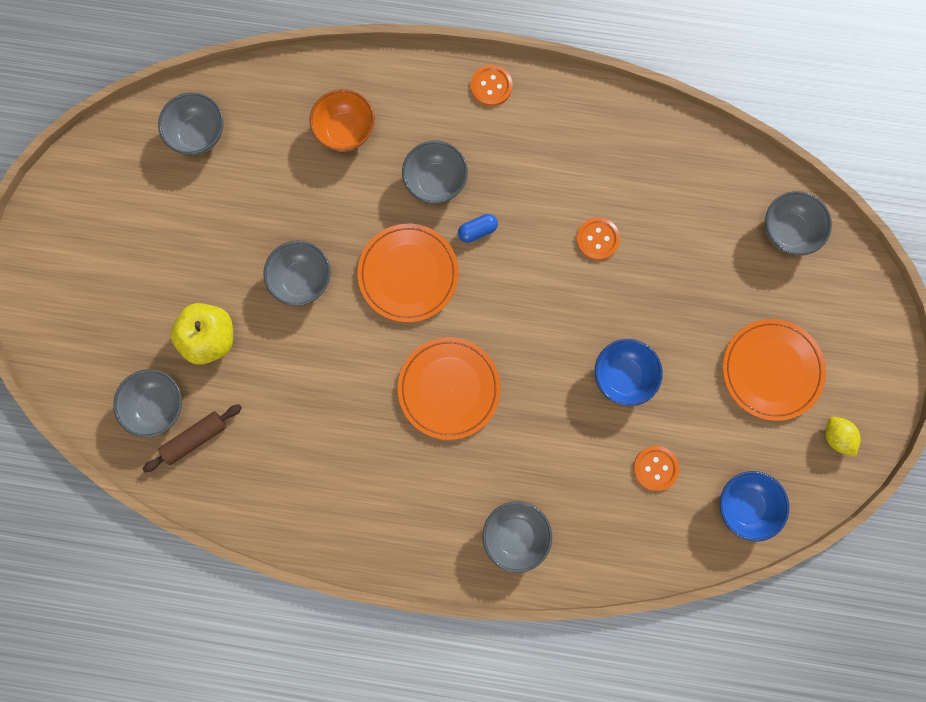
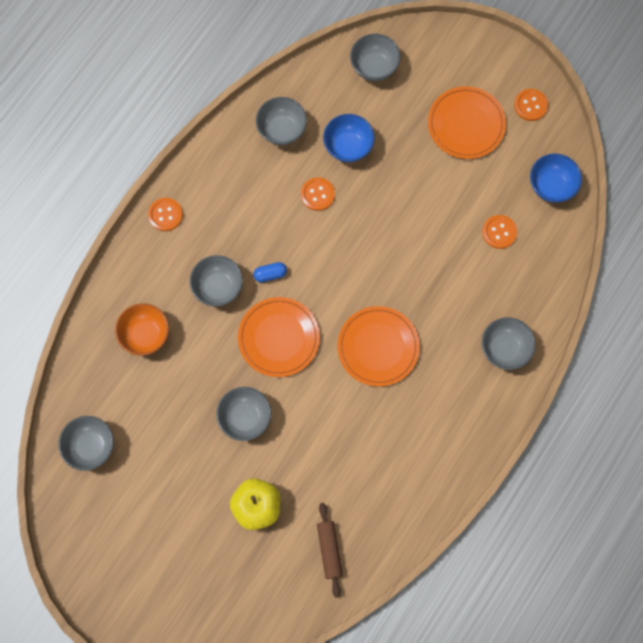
camera: 65 degrees left, 5 degrees down
(157, 406) = (291, 569): grey bowl -> grey bowl (282, 130)
(477, 230) = (270, 274): blue capsule -> blue capsule turned 75 degrees clockwise
(623, 376) = (424, 223): blue bowl -> blue bowl (348, 146)
(836, 437) = (530, 105): yellow lemon -> orange button

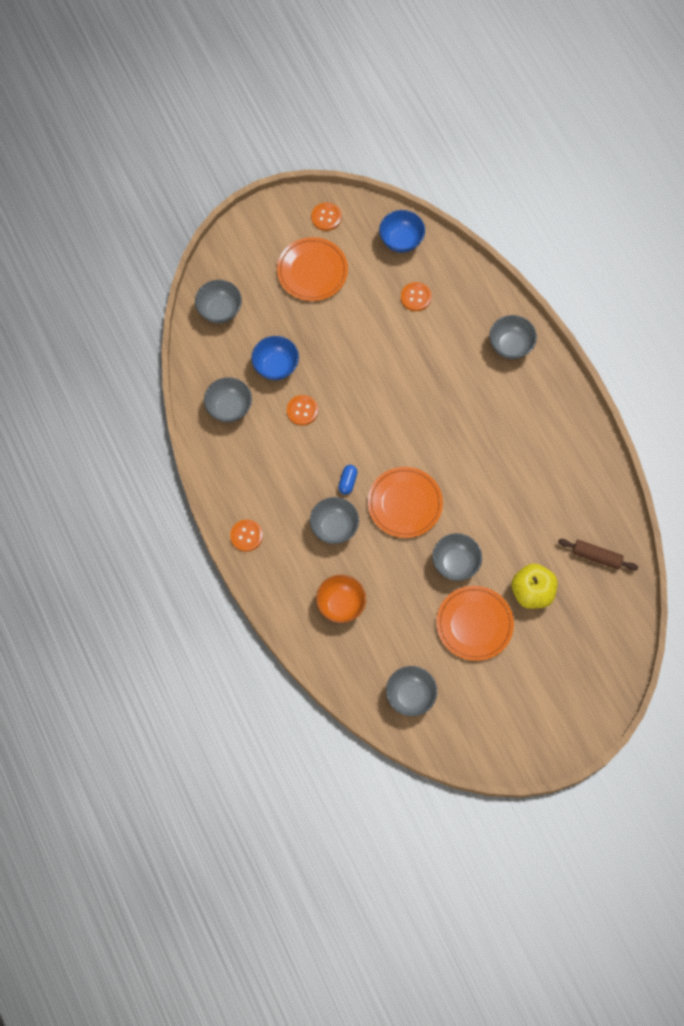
camera: 60 degrees left, 5 degrees down
(378, 347) = (456, 434): orange plate -> orange plate (474, 624)

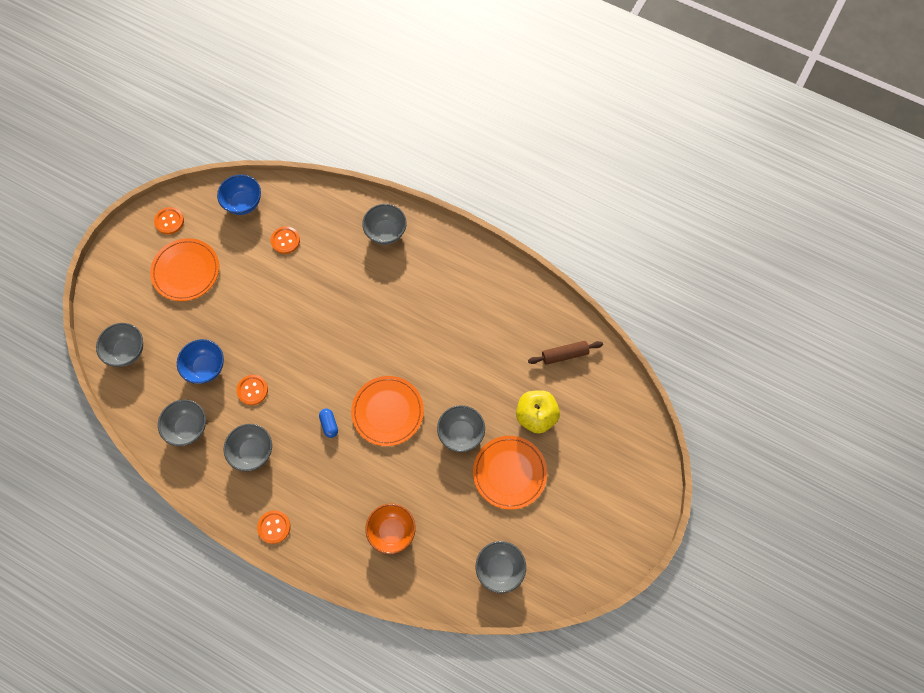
camera: 35 degrees left, 0 degrees up
(334, 527) = (343, 470): grey bowl -> grey bowl (253, 452)

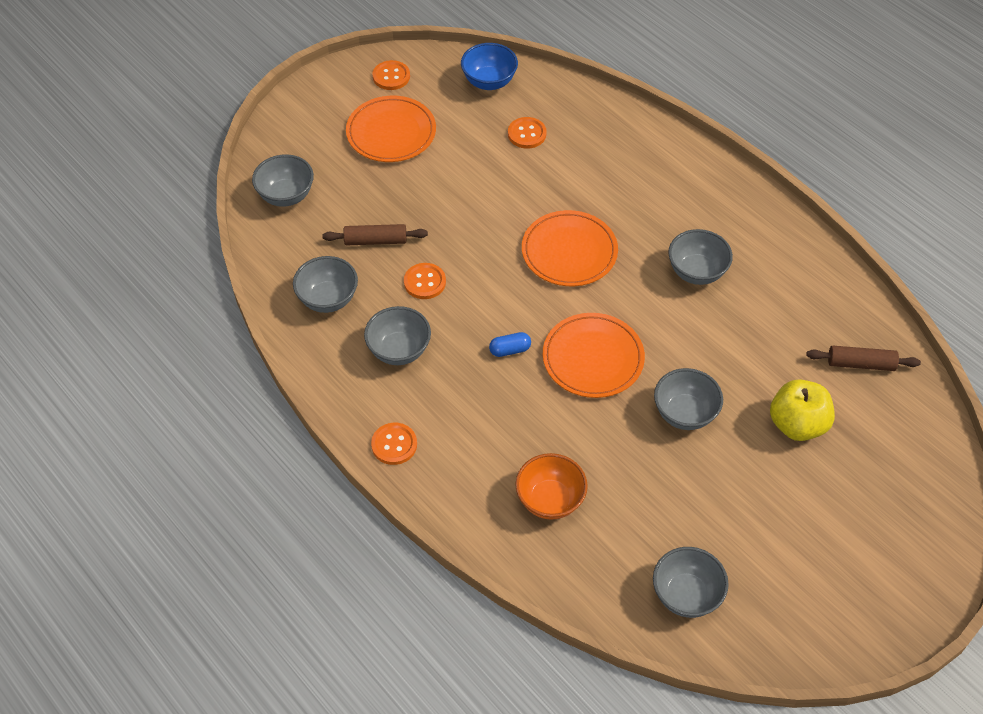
camera: 20 degrees right, 15 degrees down
(206, 367) = (375, 241): blue bowl -> brown rolling pin
(329, 424) = (510, 350): blue capsule -> blue capsule turned 75 degrees clockwise
(386, 232) = (659, 159): grey bowl -> grey bowl (696, 272)
(509, 473) = (738, 481): orange plate -> orange plate (569, 252)

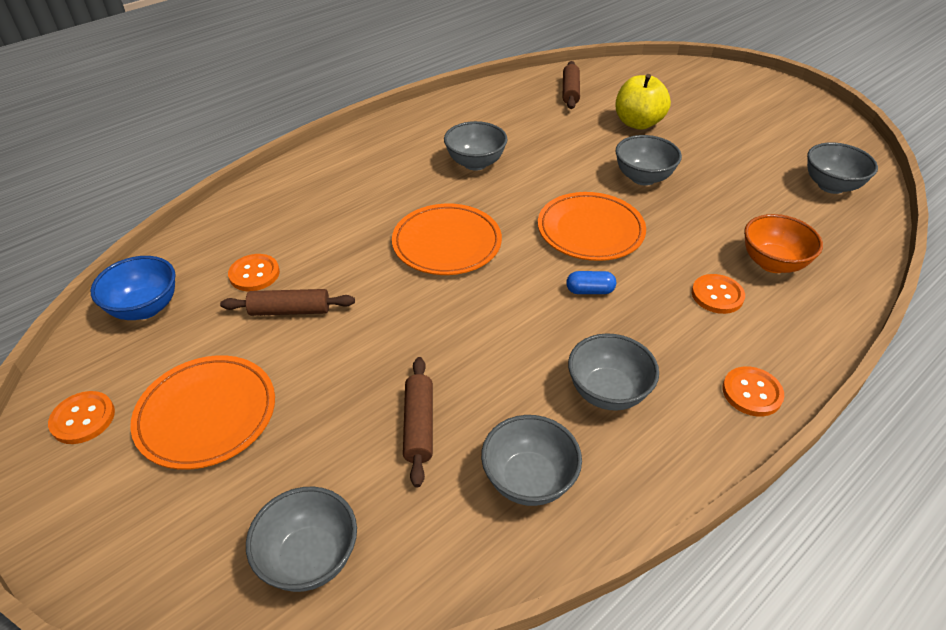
camera: 90 degrees left, 10 degrees down
(424, 282) = (493, 369): orange button -> orange button (717, 295)
(486, 160) = (290, 311): none -> brown rolling pin
(510, 350) = (589, 291): blue capsule -> blue capsule turned 75 degrees counterclockwise

